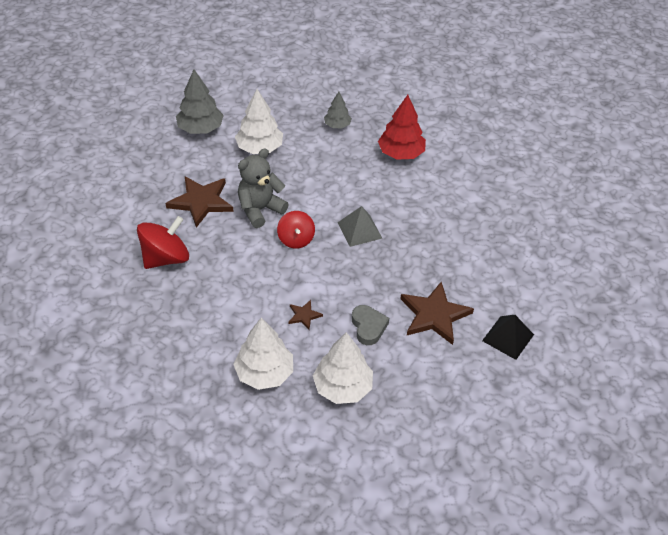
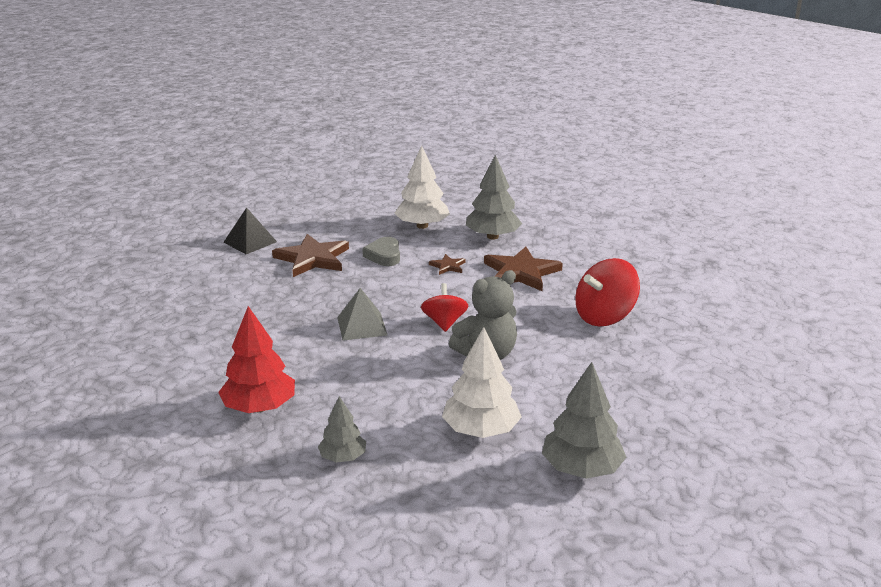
camera: 170 degrees left, 20 degrees down
(201, 202) = (568, 367): brown star -> brown star (521, 272)
(264, 373) = (492, 236): white tree -> grey tree

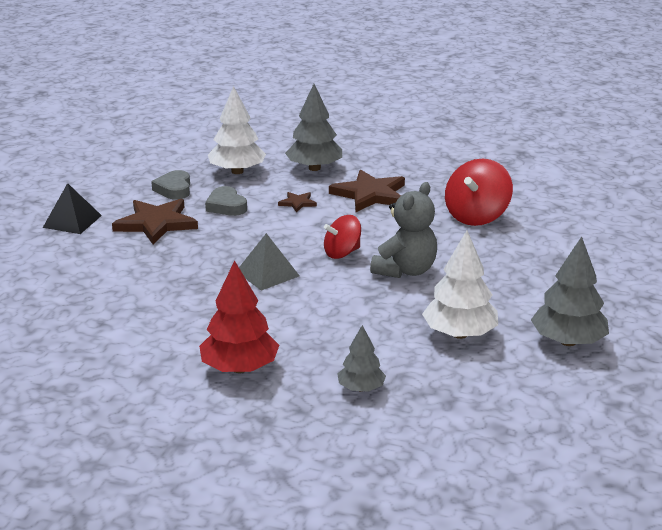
camera: 25 degrees left, 0 degrees up
(355, 231) = (174, 189): none -> grey heart
(444, 323) = (342, 253): red spinning top -> red spinning top turned 90 degrees counterclockwise

